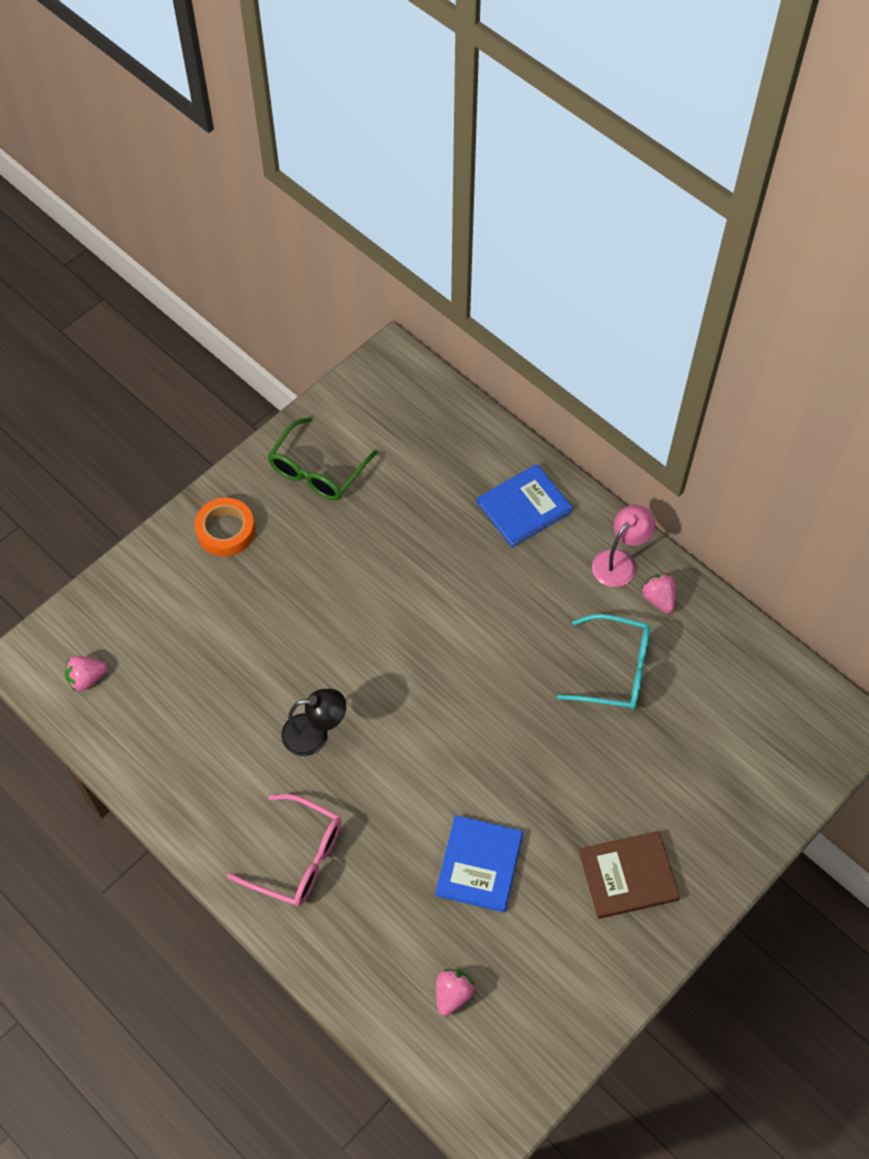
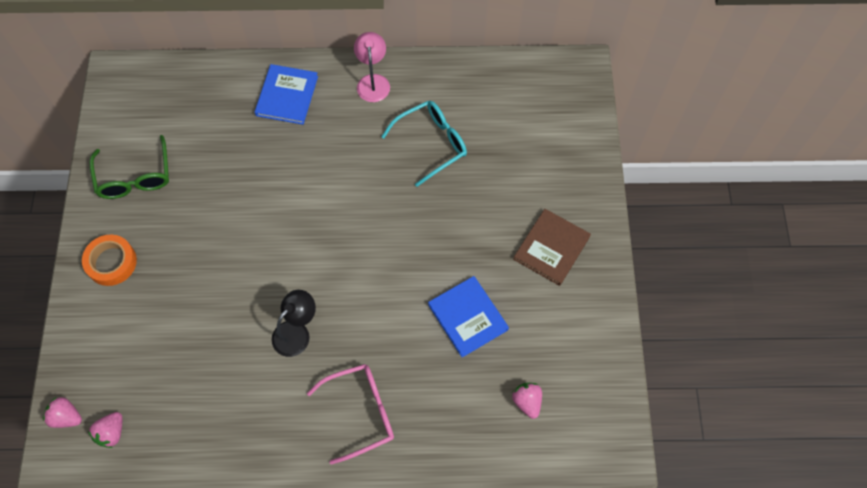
camera: 45 degrees left, 5 degrees up
(658, 599) = (415, 84): pink strawberry -> pink strawberry (66, 417)

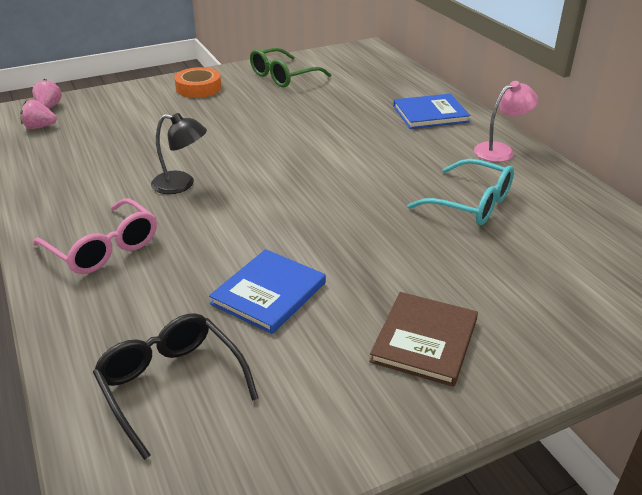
camera: 65 degrees right, 30 degrees down
(527, 401) = (171, 385): pink strawberry -> black glasses
(551, 248) = (424, 340): brown book -> brown book turned 75 degrees counterclockwise

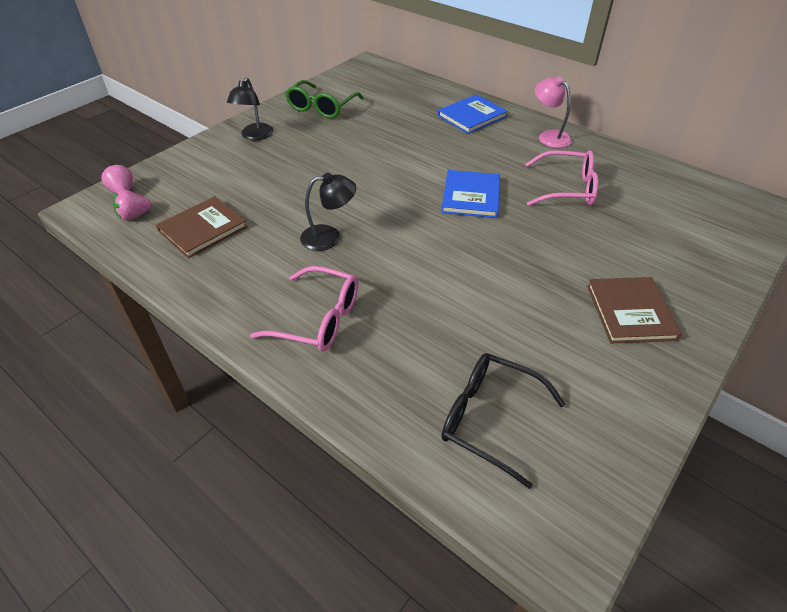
camera: 25 degrees left, 10 degrees up
(82, 150) = (203, 229): none -> brown book
(198, 88) = (255, 136): orange tape -> black lamp
(269, 293) = (491, 313): blue book -> blue book (471, 196)
(470, 203) = (566, 188): turquoise glasses -> pink glasses
(500, 150) = (549, 136): pink lamp -> pink lamp turned 75 degrees counterclockwise

